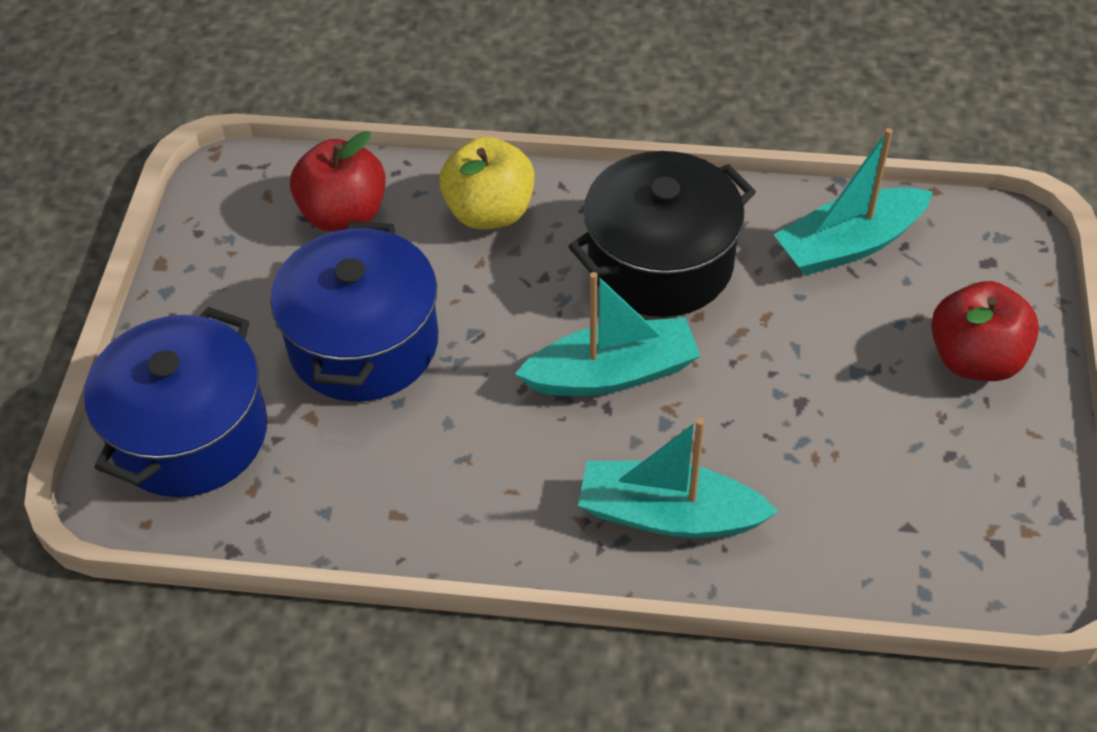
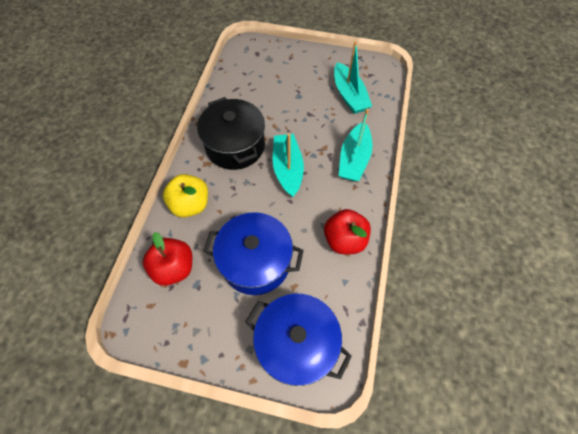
camera: 85 degrees left, 10 degrees up
(849, 244) = (240, 88): turquoise boat -> turquoise boat (349, 95)
(975, 359) = (298, 65): red apple -> red apple (344, 240)

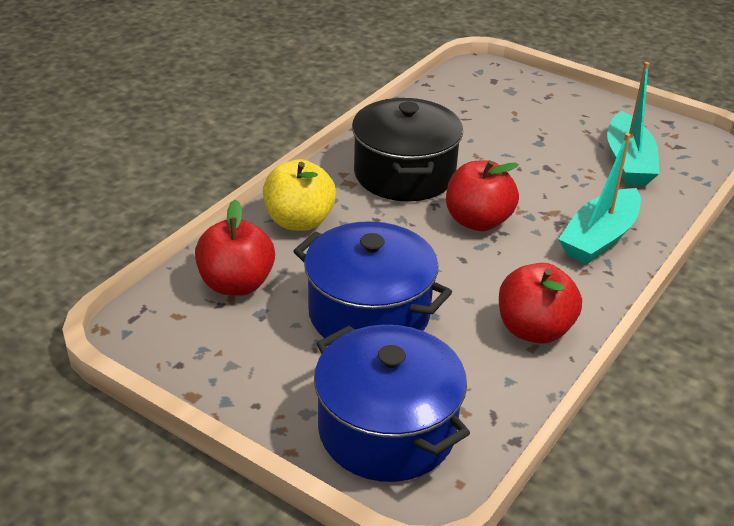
camera: 20 degrees right, 25 degrees down
(288, 169) = (478, 221): turquoise boat -> red apple

